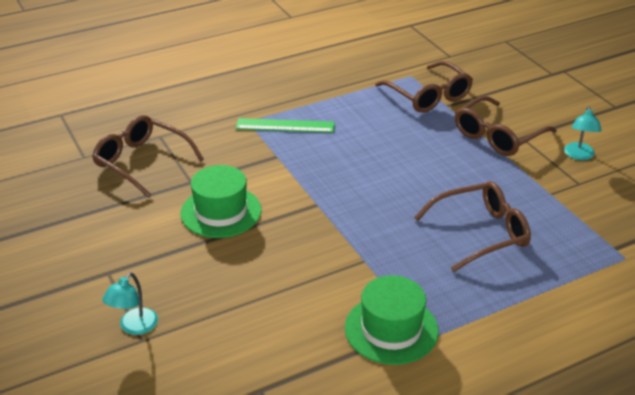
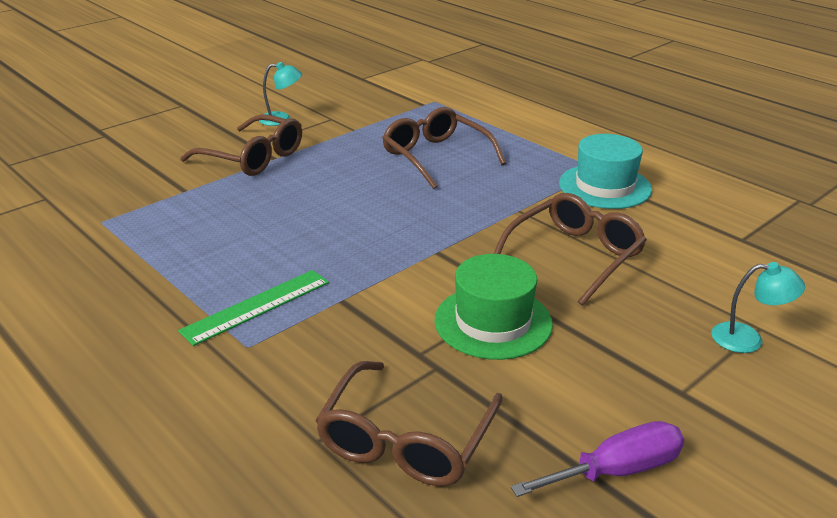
camera: 105 degrees left, 5 degrees down
(72, 225) = (616, 471): none -> purple screwdriver
(285, 126) = (256, 306): green ruler -> green ruler turned 60 degrees clockwise
(391, 329) = (605, 186): green hat -> turquoise hat
(428, 96) = (160, 204): brown glasses -> brown glasses (574, 256)

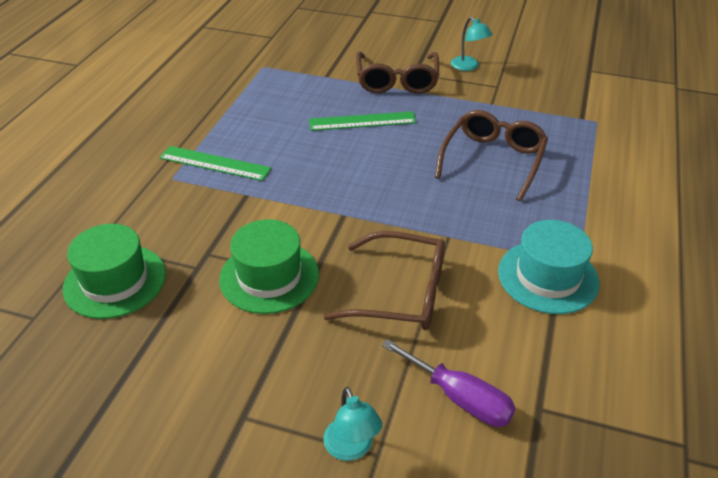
camera: 60 degrees right, 10 degrees up
(297, 196) = (362, 121): none -> green ruler
(407, 439) = (115, 281): brown glasses -> green hat
(616, 471) = (128, 399): purple screwdriver -> purple screwdriver (460, 398)

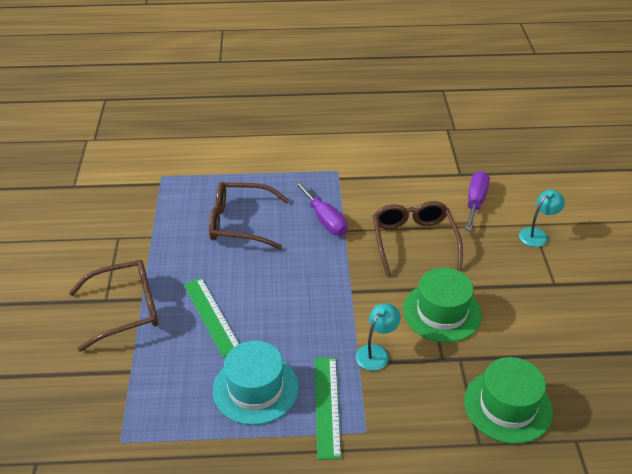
camera: 110 degrees left, 0 degrees up
(468, 66) = (83, 263): turquoise lamp -> turquoise lamp (376, 352)
(475, 224) = (325, 220): none -> purple screwdriver
(548, 277) = (358, 181): turquoise hat -> turquoise hat (255, 388)

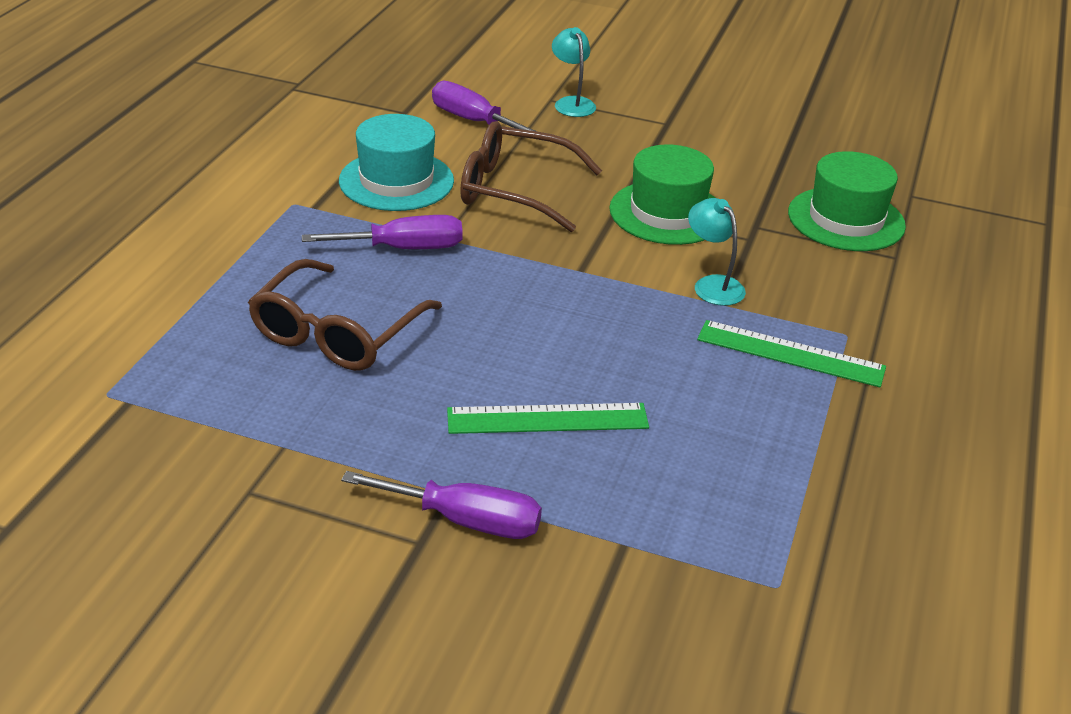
camera: 70 degrees left, 5 degrees down
(125, 310) = (465, 520): brown glasses -> purple screwdriver
(255, 388) = (729, 411): turquoise hat -> turquoise hat (396, 181)

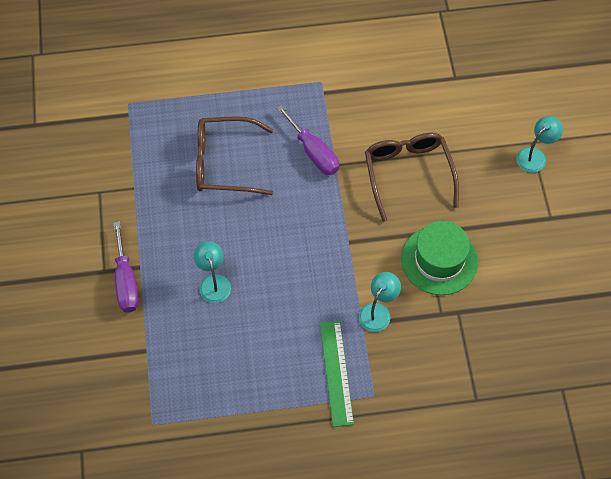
camera: 65 degrees right, 25 degrees up
(396, 181) = (376, 114): turquoise hat -> none
(473, 121) = (471, 116): purple screwdriver -> none
(547, 419) = (213, 282): green ruler -> turquoise lamp
(846, 219) = (502, 359): green hat -> none

